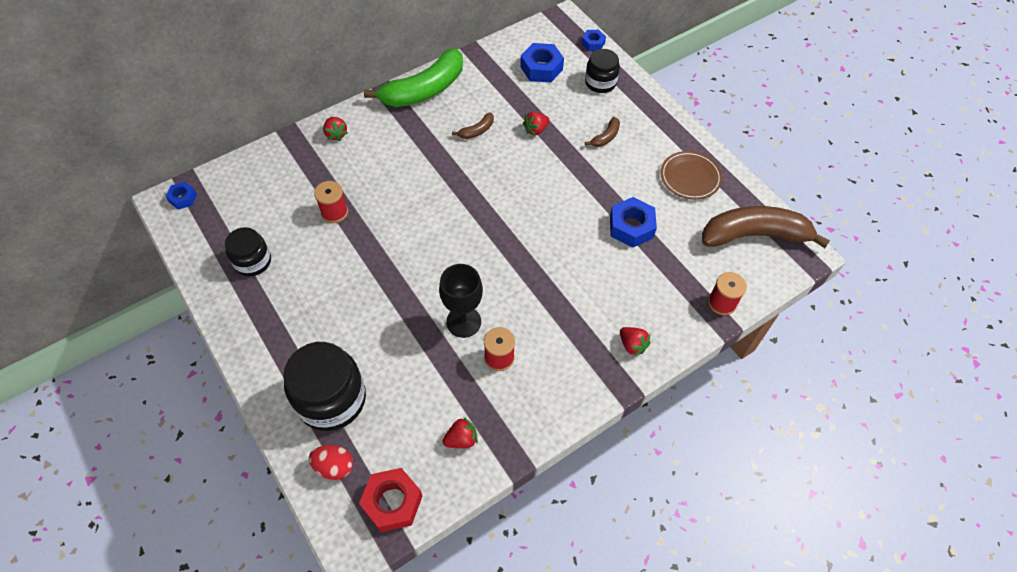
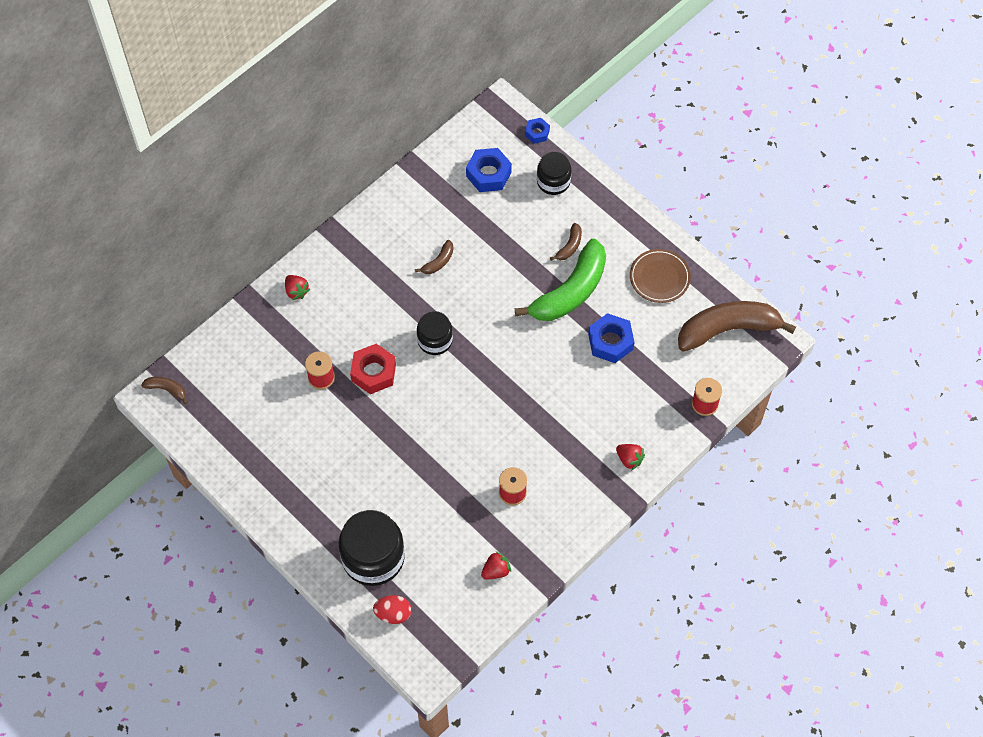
camera: 10 degrees left, 5 degrees up
(183, 198) = (167, 389): blue nut -> brown banana
(253, 261) = (259, 442): black jar -> black jar (435, 340)
(392, 502) = (450, 633): red nut -> red nut (373, 372)
(424, 90) = (372, 222): green banana -> green banana (570, 291)
(463, 322) = (473, 465): black goblet -> none
(536, 130) = (498, 250): red strawberry -> none

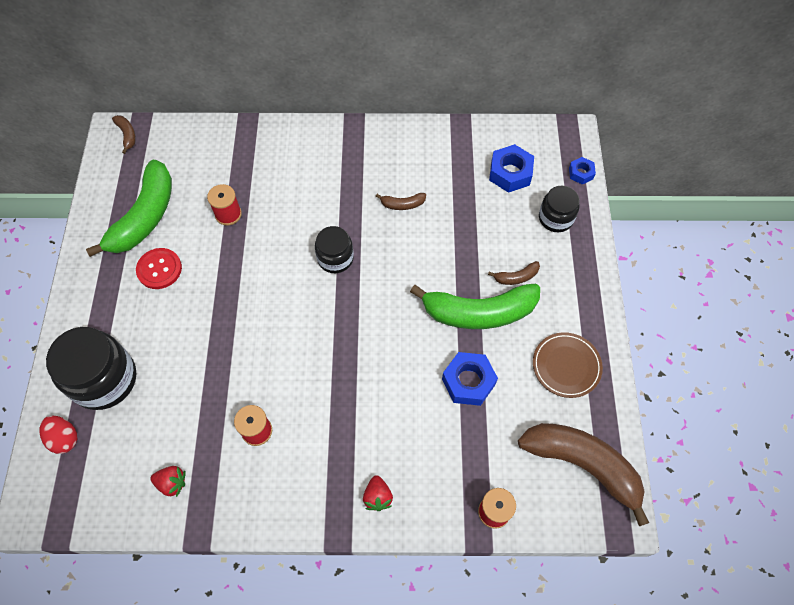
camera: 45 degrees right, 0 degrees up
(261, 434) = (145, 217): none -> green banana
(296, 291) = (282, 142): red strawberry -> none
(319, 458) = (159, 269): none -> red button
(373, 372) = (266, 242): red nut -> none

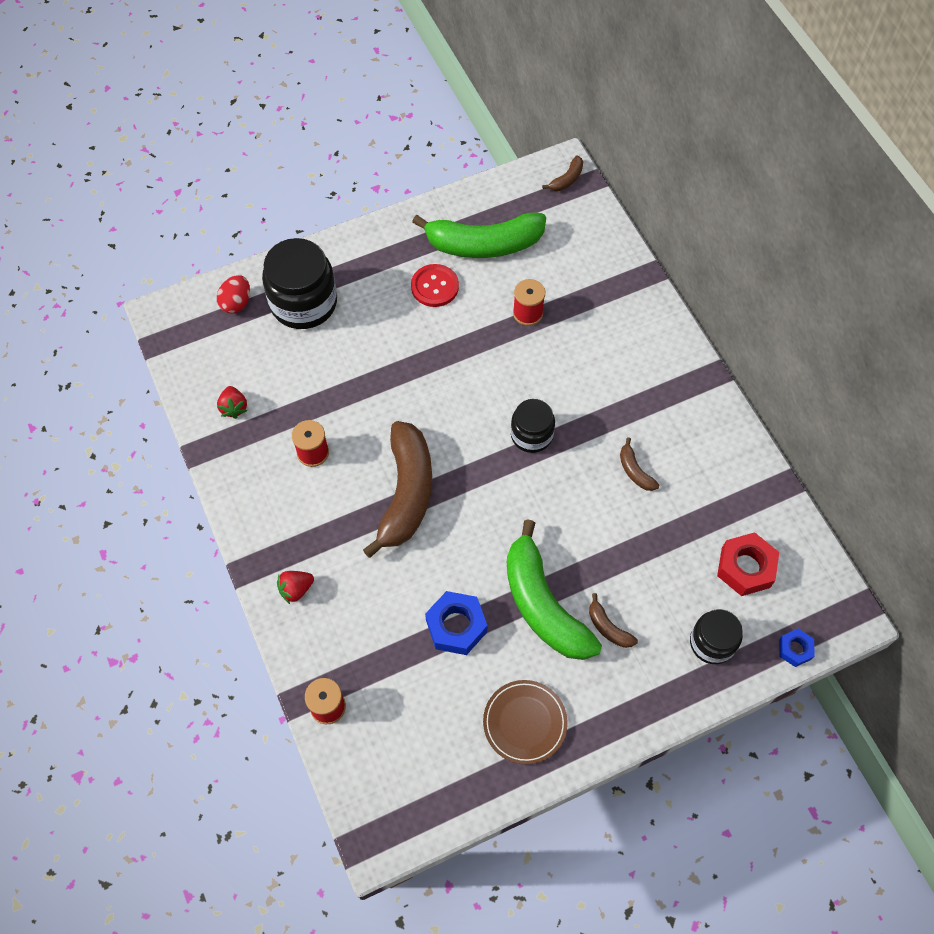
camera: 65 degrees right, 0 degrees up
(510, 173) = (745, 568): blue nut -> red nut
(583, 465) = (417, 781): brown banana -> brown banana (406, 493)

